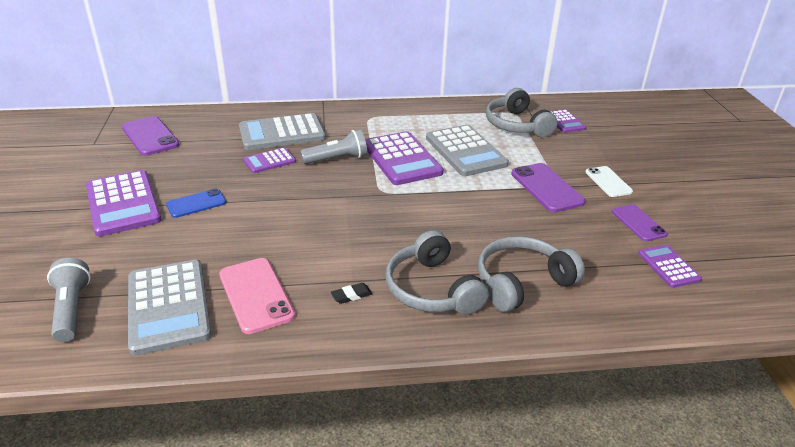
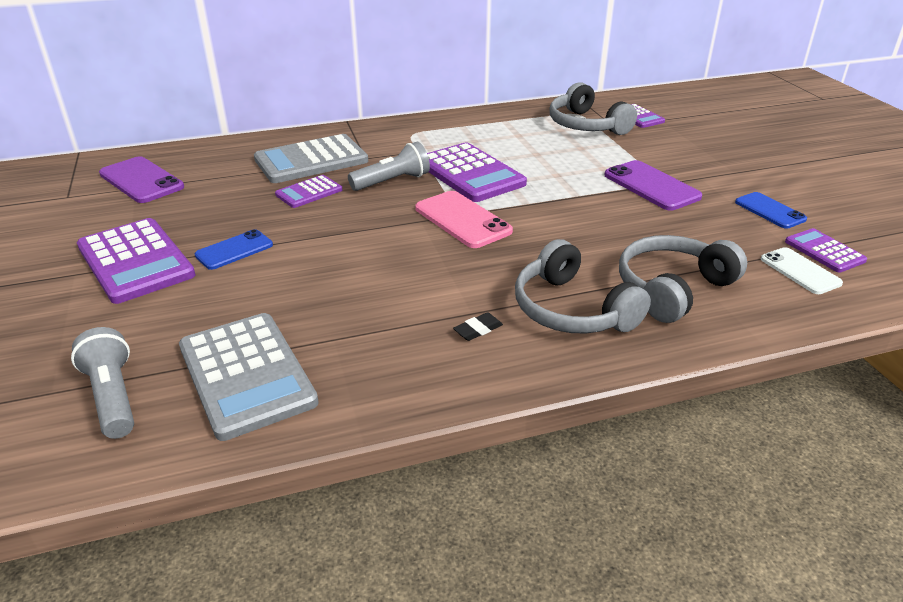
camera: 10 degrees left, 0 degrees up
(256, 295) = (357, 345): pink phone -> pink phone (462, 220)
(465, 151) = (541, 158): grey calculator -> none
(608, 182) = (716, 172): white phone -> white phone (800, 271)
(638, 223) = (769, 211): purple phone -> blue phone

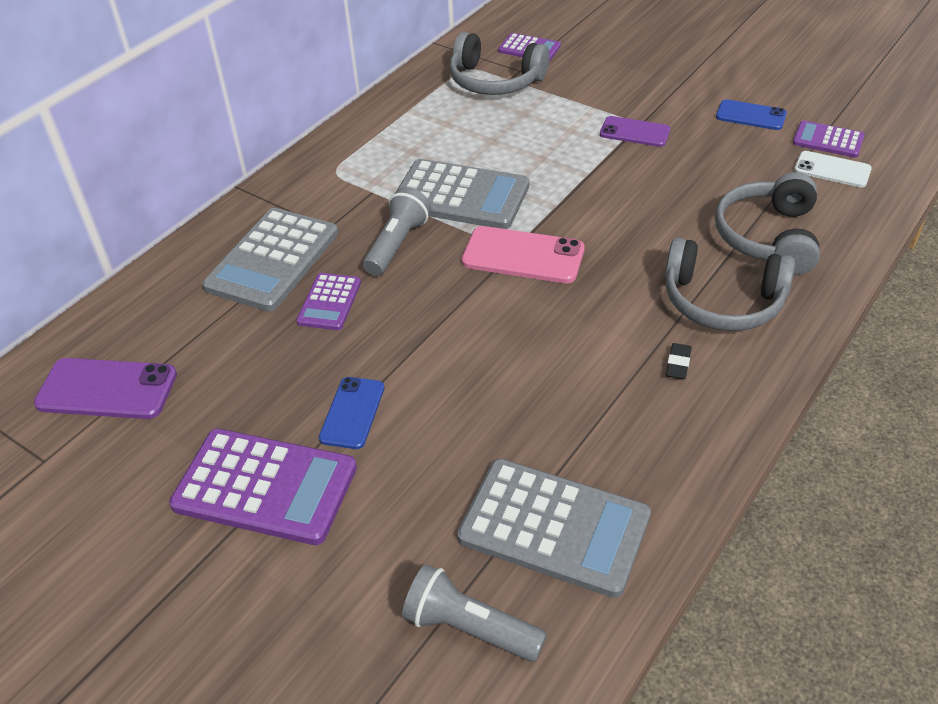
camera: 35 degrees left, 10 degrees up
(470, 173) = (461, 196): purple calculator -> grey calculator
(651, 186) = (634, 132): purple phone -> purple phone, size x0.65

